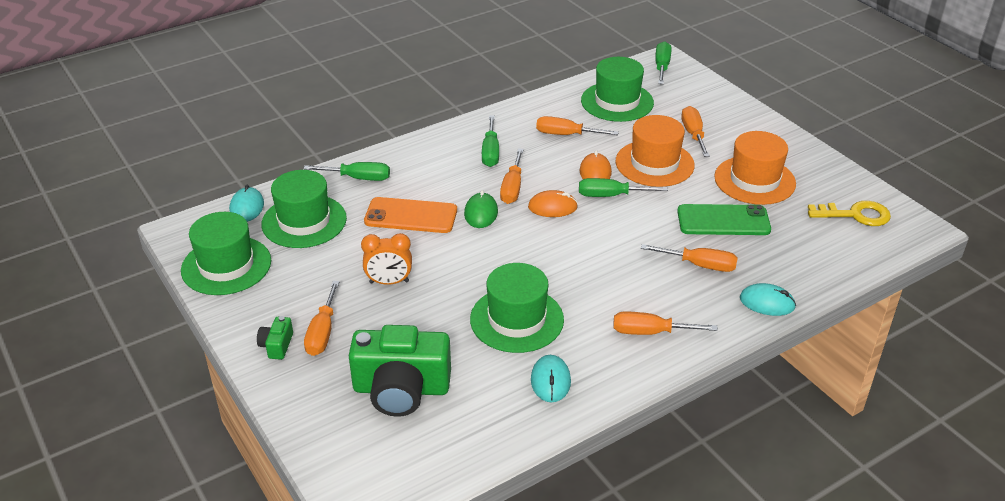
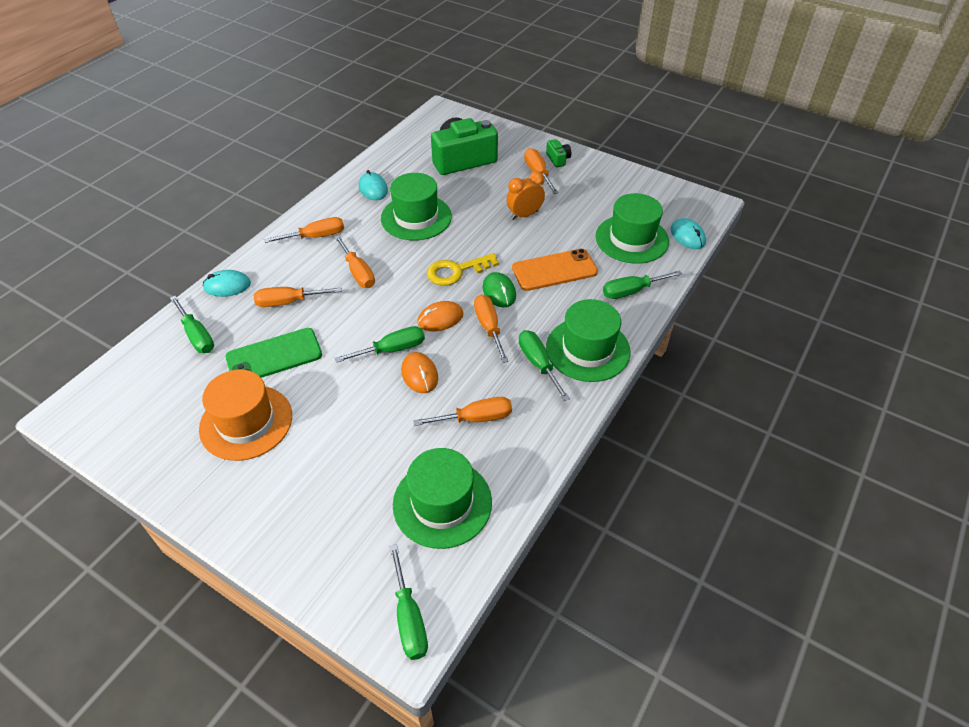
camera: 155 degrees right, 10 degrees up
(226, 265) = (646, 192): green hat -> green hat (588, 349)
(654, 163) = (361, 409): orange hat -> none
(693, 134) = (328, 475): orange screwdriver -> orange screwdriver (358, 272)
(801, 260) = (197, 336): none -> green screwdriver
(856, 215) = (135, 409): yellow key -> yellow key (456, 271)

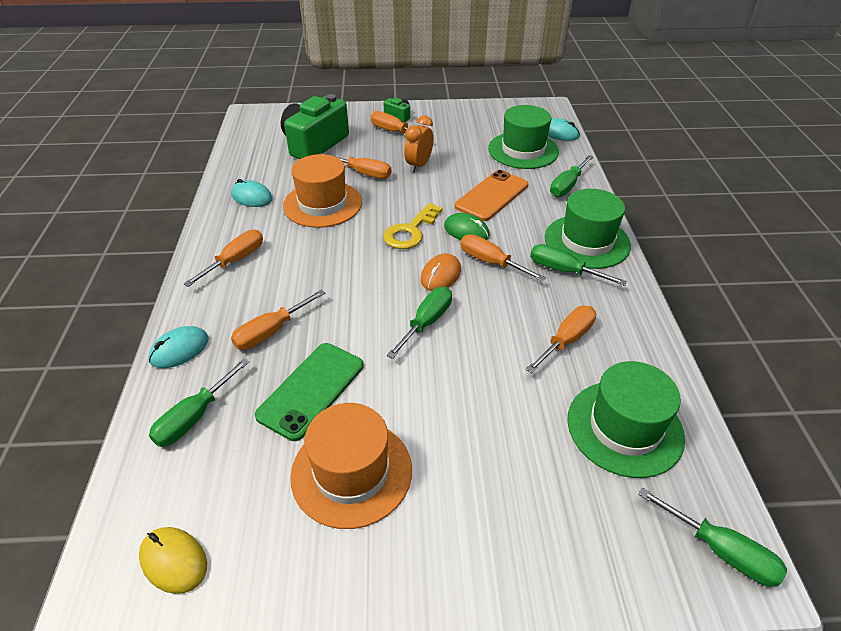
camera: 35 degrees left, 5 degrees down
(117, 414) = (174, 561): none -> yellow mouse
(197, 336) = (194, 417): green screwdriver -> green screwdriver turned 105 degrees clockwise
(358, 272) = (316, 272): orange screwdriver -> orange screwdriver (363, 173)
(416, 217) = (322, 204): green hat -> orange hat
(419, 374) = (476, 330): orange mouse -> none

